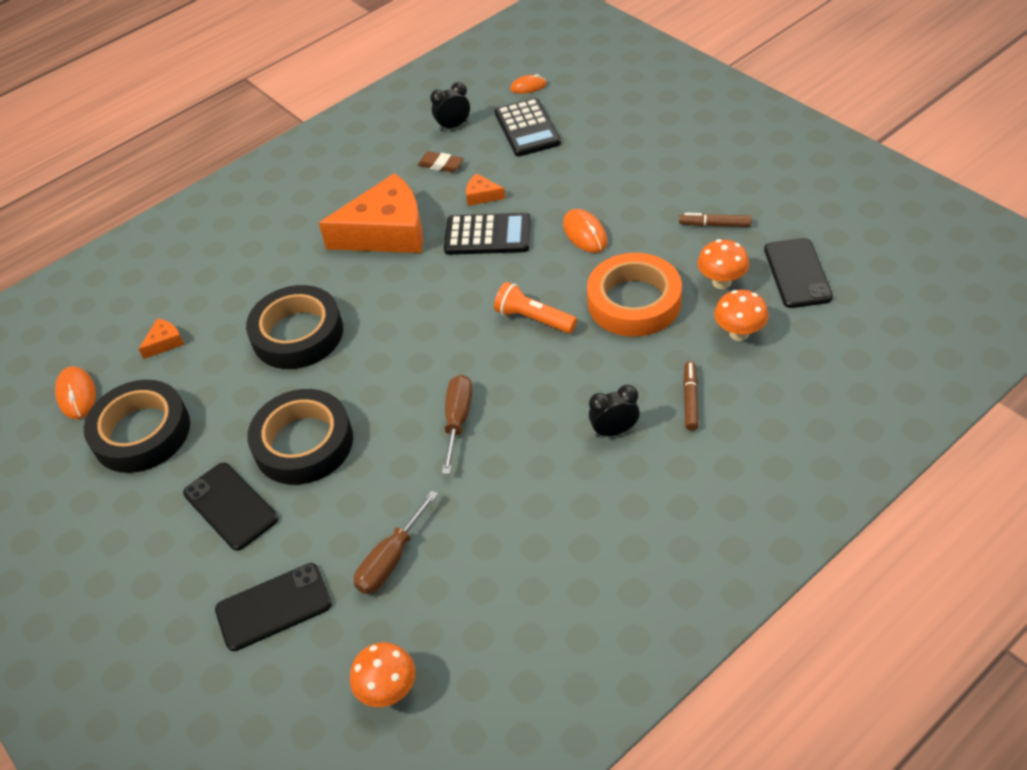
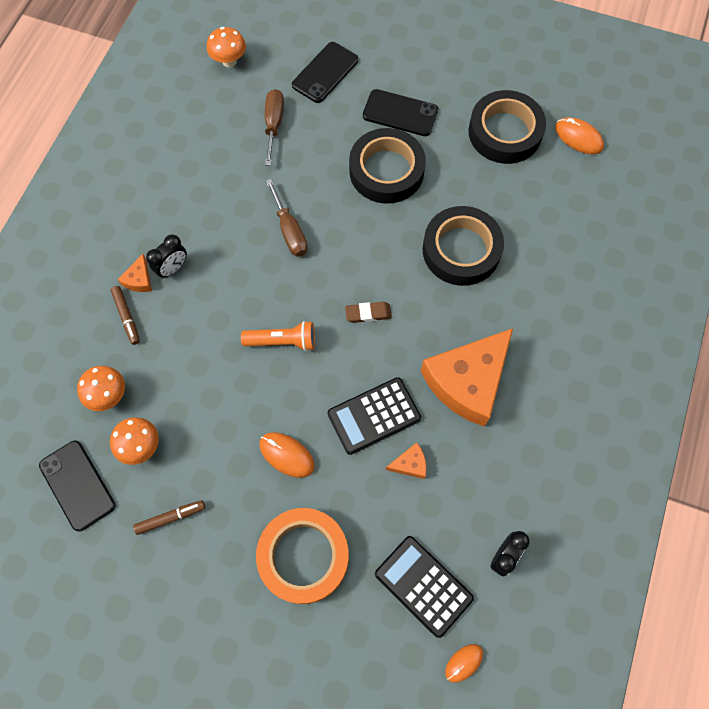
camera: 145 degrees right, 20 degrees up
(165, 342) = (557, 201): orange cheese -> orange cheese (139, 279)
(441, 165) = (477, 490): brown eraser -> brown eraser (368, 313)
(634, 302) = (208, 393): orange tape -> orange tape (303, 556)

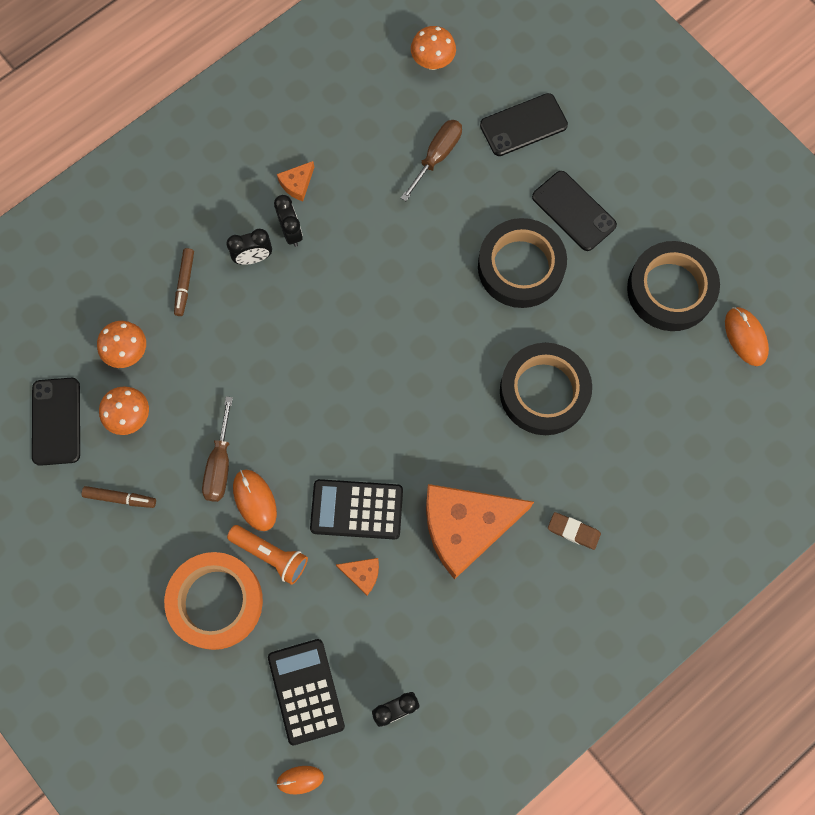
camera: 30 degrees right, 5 degrees up
(139, 279) = (216, 252): orange cheese -> orange cheese (297, 184)
(192, 234) = (291, 232): none -> black clock
(282, 341) = (314, 388): orange flashlight -> orange flashlight (270, 555)
(289, 231) = (386, 279): brown screwdriver -> brown screwdriver (220, 464)
(368, 313) = (412, 406): brown eraser -> brown eraser (573, 531)

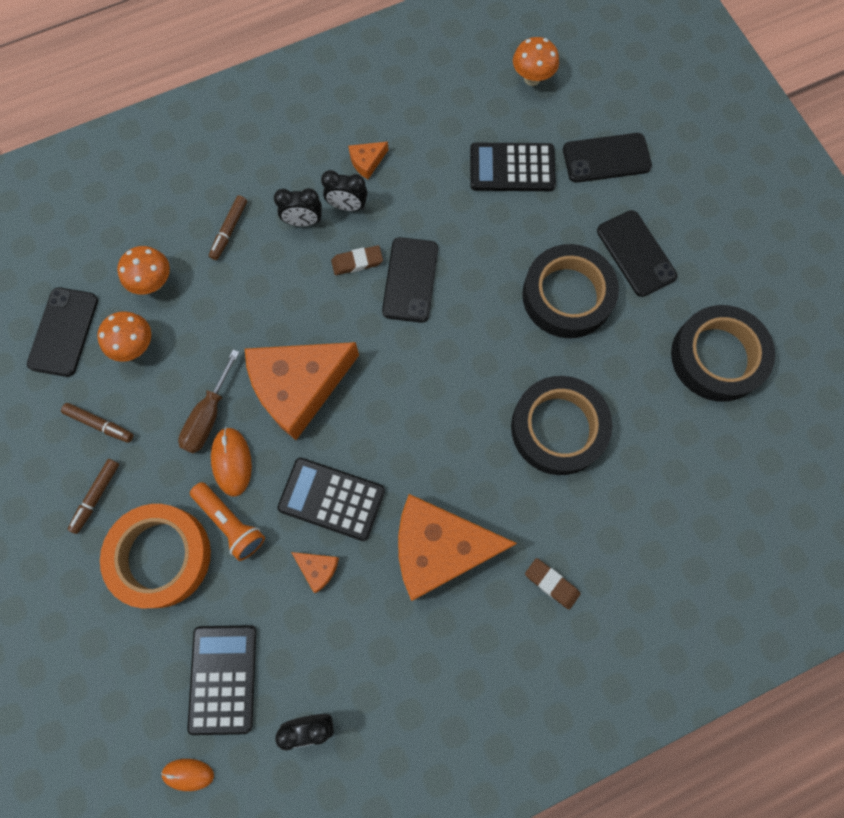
camera: 15 degrees right, 0 degrees up
(139, 564) = (96, 496): none -> brown marker
(291, 232) = (347, 206): black clock -> black clock turned 105 degrees clockwise
(296, 416) = (298, 387): none -> orange cheese
(316, 284) = (357, 262): none -> brown eraser
(371, 288) = (410, 280): none -> black phone
(437, 156) = (512, 168): brown screwdriver -> black calculator
(745, 337) = (786, 426): orange mouse -> none

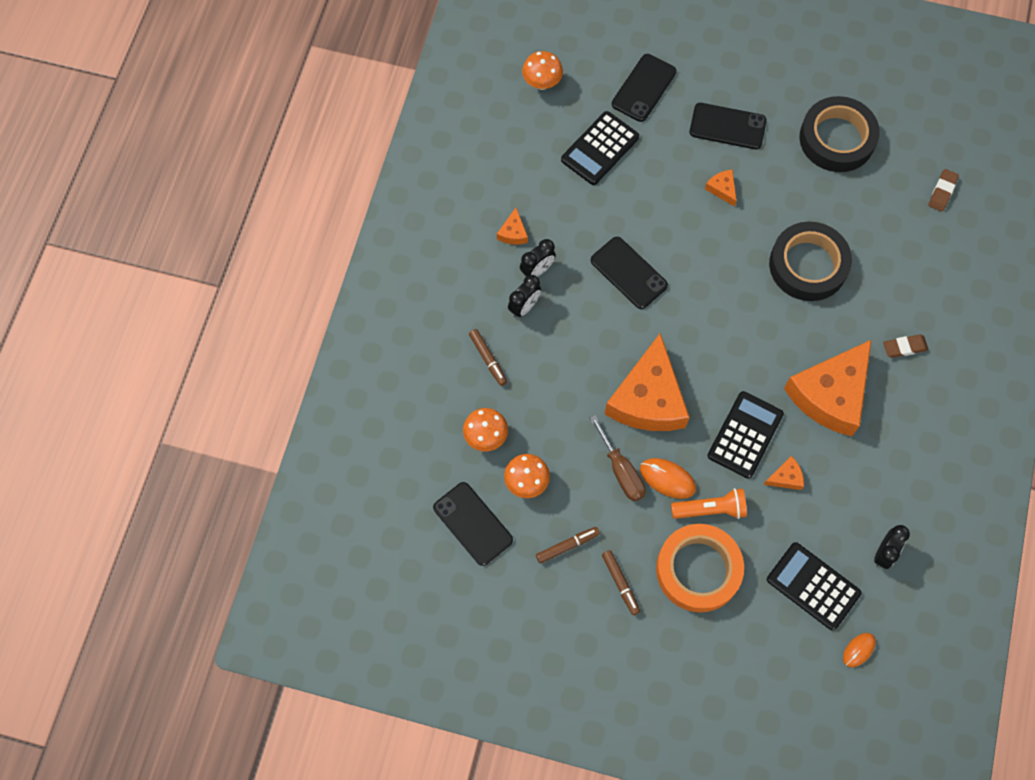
camera: 50 degrees left, 5 degrees down
(332, 499) = (745, 435): black calculator -> black calculator turned 150 degrees clockwise
(357, 262) = (586, 295): brown eraser -> brown eraser (942, 192)
(567, 295) = (722, 189): black tape -> orange cheese

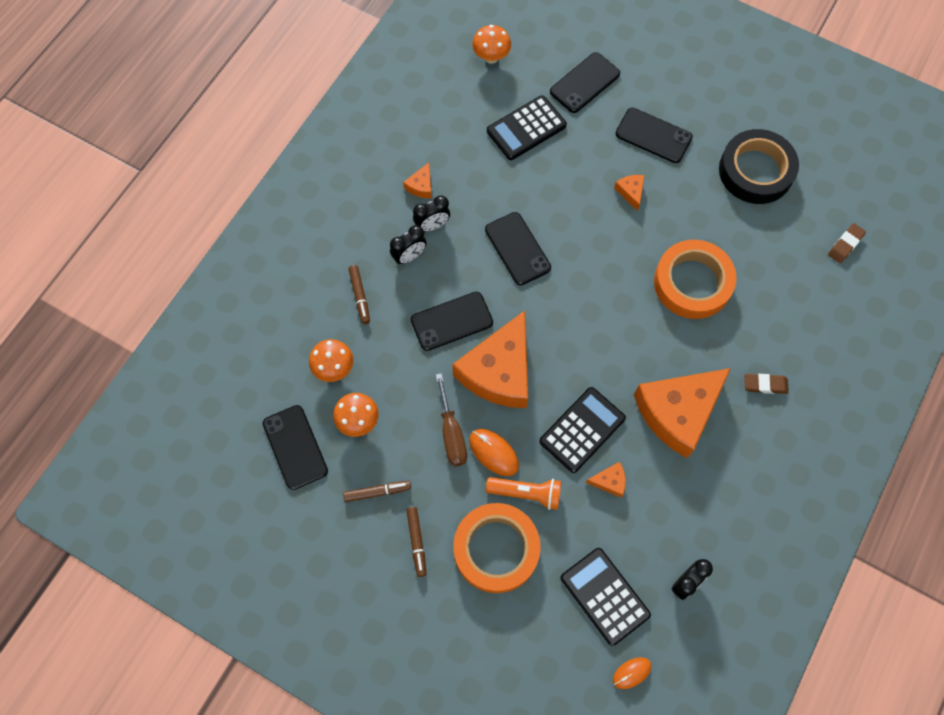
camera: 15 degrees right, 0 degrees up
(586, 361) = (451, 321): none -> black phone
(808, 265) = (692, 283): black tape -> orange tape

